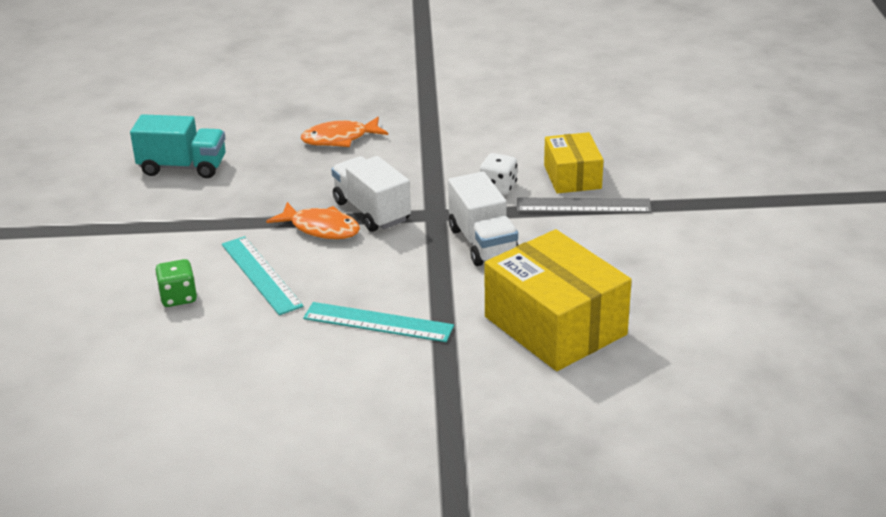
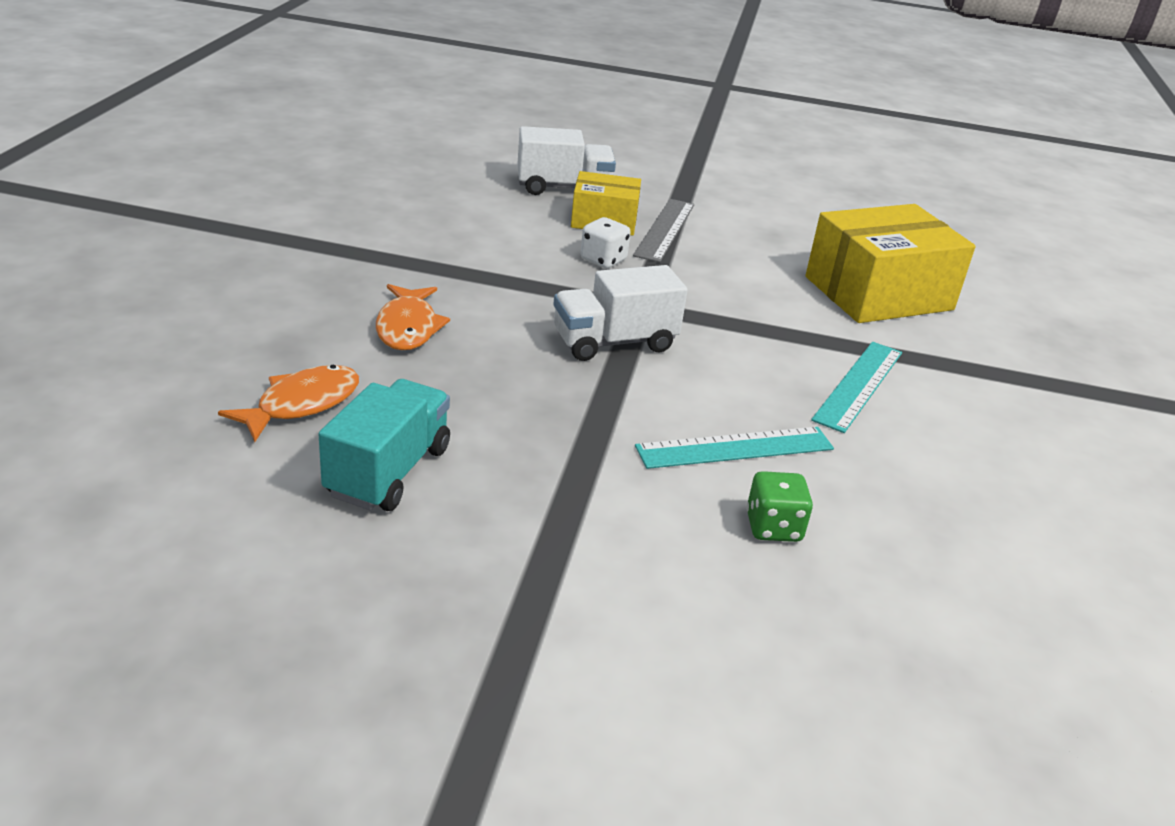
camera: 80 degrees left, 0 degrees up
(321, 228) = (638, 384): orange fish -> orange fish (302, 404)
(482, 243) = (715, 293): white truck -> white truck (563, 188)

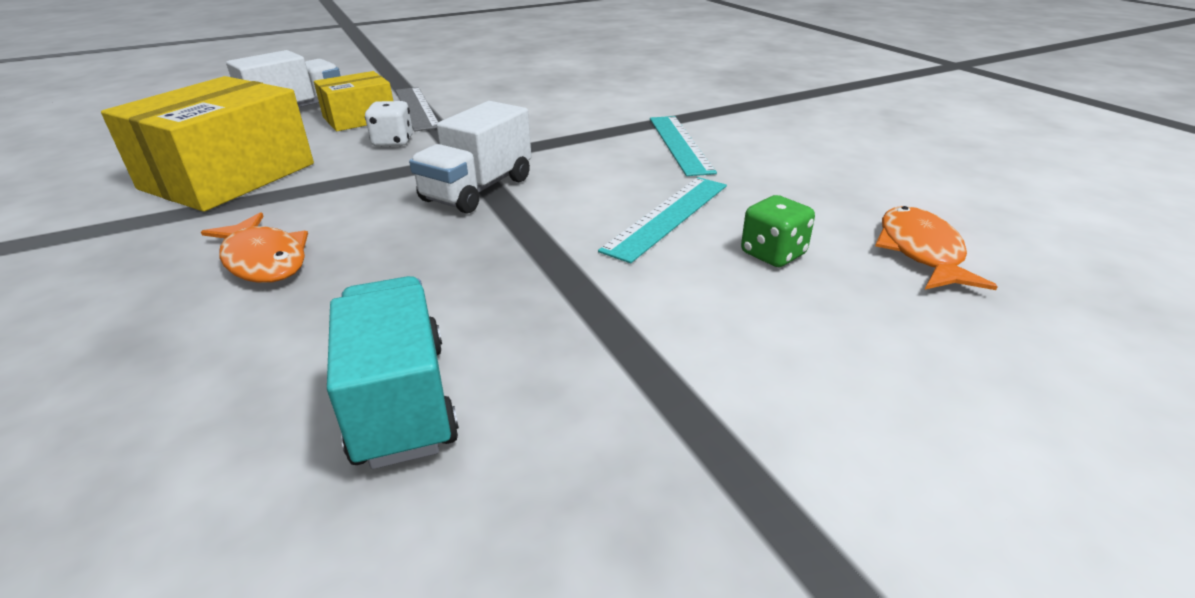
camera: 35 degrees left, 0 degrees up
(302, 404) = (210, 391): orange fish -> orange fish (920, 252)
(878, 293) = (611, 93): yellow box -> yellow box (228, 176)

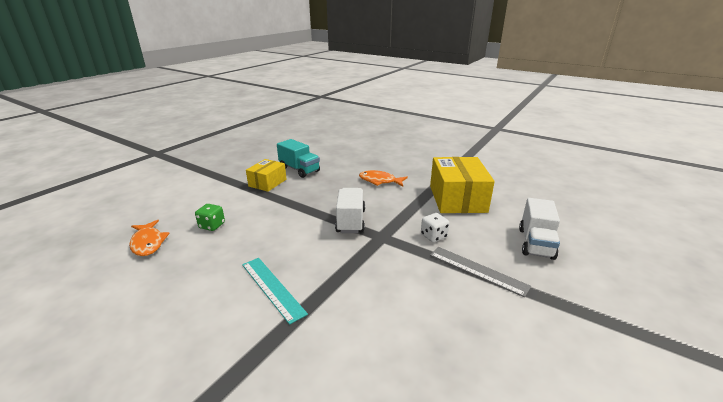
camera: 150 degrees right, 5 degrees down
(359, 118) = (487, 248): yellow box -> yellow box (267, 183)
(667, 216) = (259, 231): turquoise ruler -> none

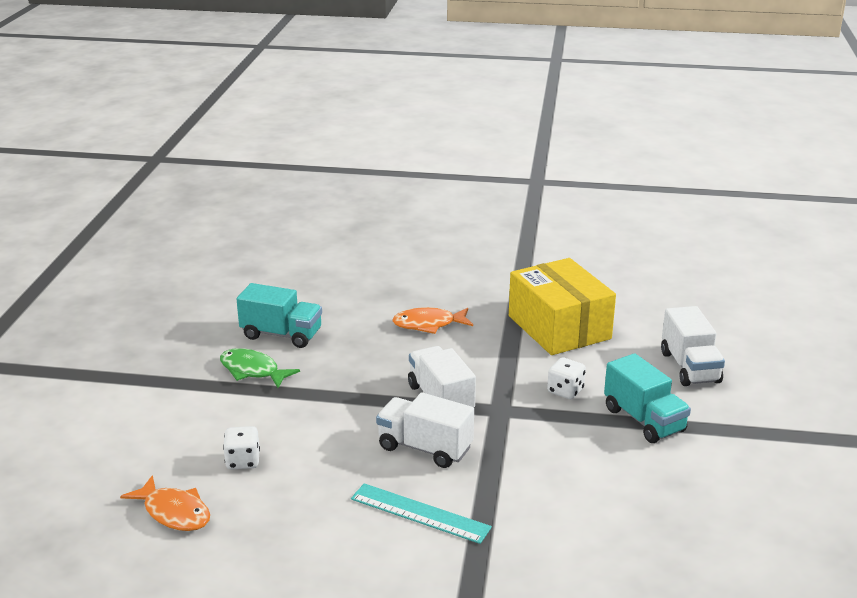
camera: 25 degrees left, 0 degrees up
(212, 226) = (243, 461): green dice -> white dice
(267, 183) = (252, 371): yellow box -> green fish
(315, 247) = (425, 448): none -> white truck
(477, 270) = (644, 420): grey ruler -> turquoise truck

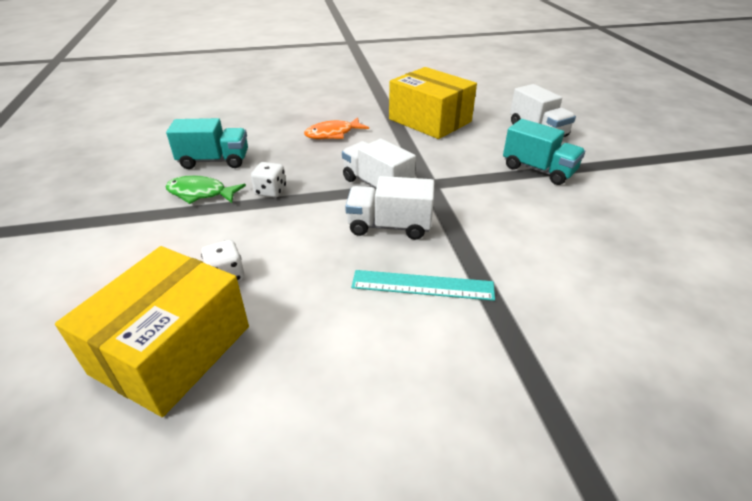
camera: 20 degrees left, 10 degrees up
(174, 512) = (172, 349): orange fish -> yellow box
(565, 391) = (467, 161): white dice -> white dice (270, 191)

